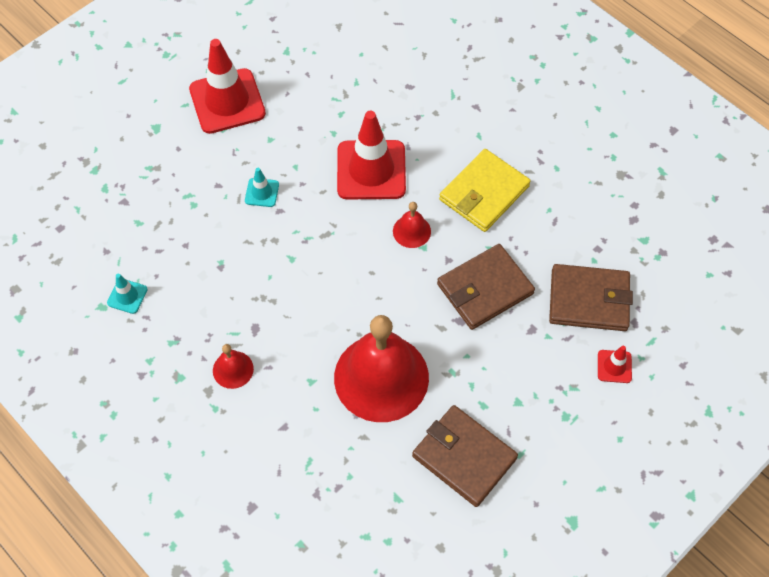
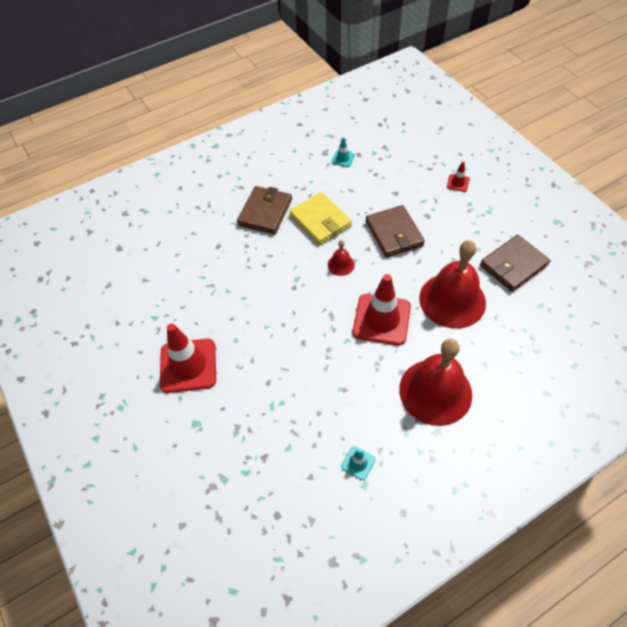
camera: 75 degrees left, 5 degrees down
(233, 369) = (435, 391): red bell -> red bell, size x2.32
(262, 192) = (284, 352): turquoise traffic cone -> turquoise traffic cone (343, 158)
(371, 170) = (283, 280): red traffic cone -> red traffic cone (381, 319)
(589, 300) = (411, 185): brown wallet -> brown wallet (265, 212)

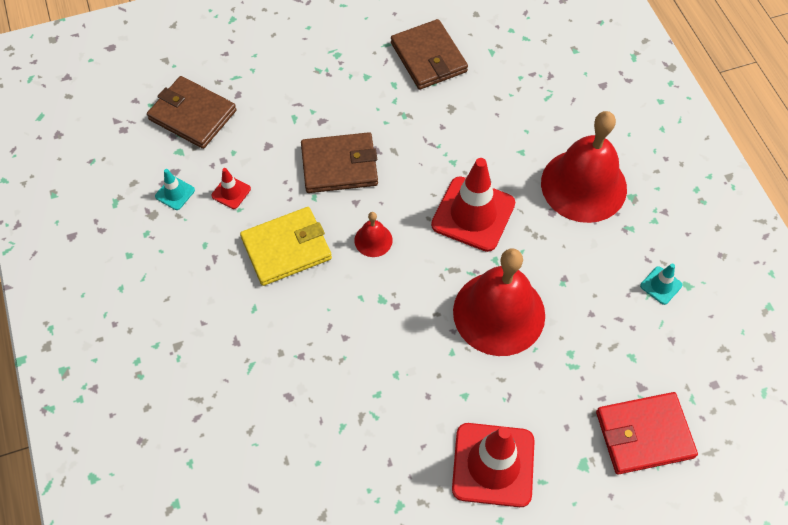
camera: 80 degrees left, 5 degrees up
(225, 463) = (644, 434): none -> red wallet
(265, 212) = (244, 319): brown wallet -> brown wallet (192, 115)
(452, 300) = (463, 133): red bell -> red bell (499, 313)
(458, 183) = (277, 71): red traffic cone -> red traffic cone (231, 192)

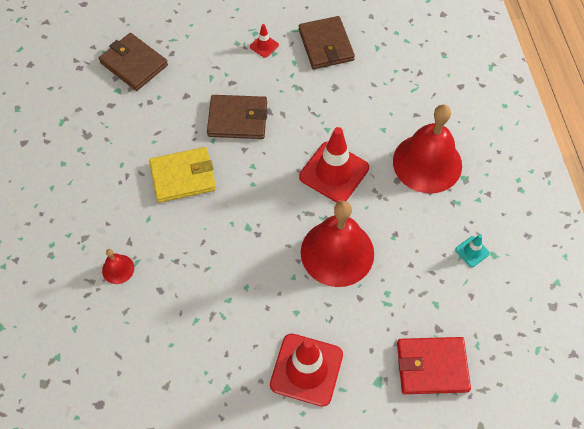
camera: 10 degrees right, 0 degrees up
(175, 193) = (107, 122): turquoise traffic cone -> none
(231, 192) = (150, 127): red traffic cone -> red traffic cone (264, 46)
(373, 240) = (251, 180): red bell -> red bell (118, 269)

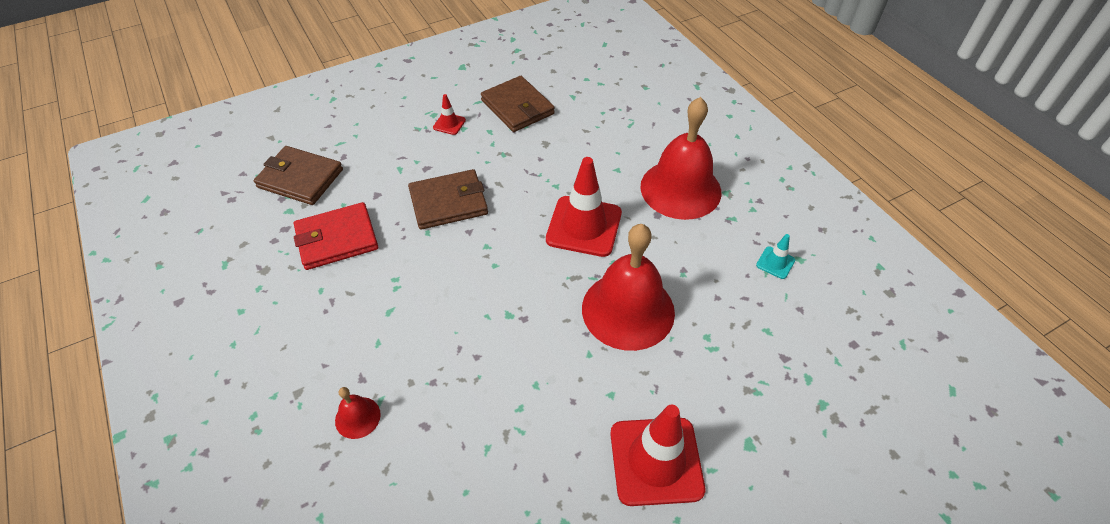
camera: 20 degrees left, 10 degrees down
(183, 177) = (405, 281): yellow wallet -> none
(432, 366) = (801, 403): red wallet -> red wallet (337, 239)

